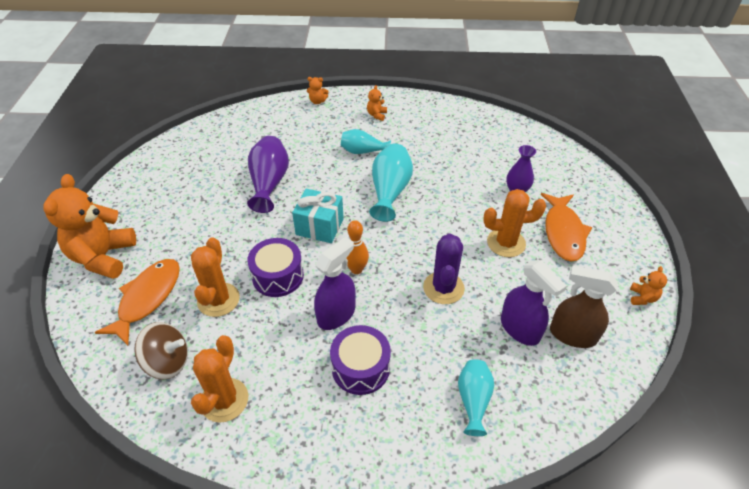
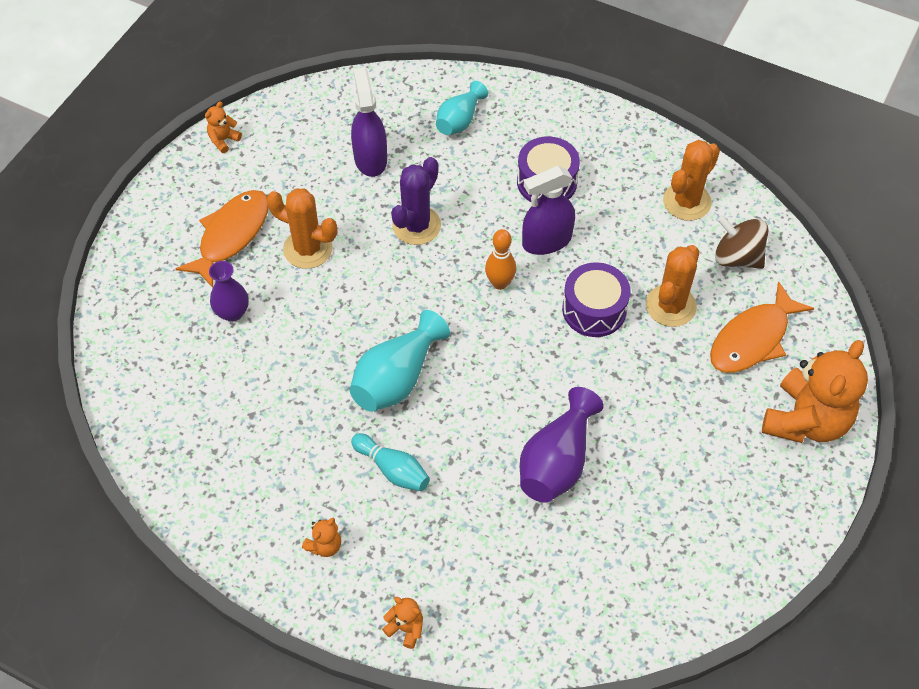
camera: 155 degrees left, 10 degrees up
(319, 227) = (517, 358): turquoise gift -> none
(363, 151) = (392, 469): turquoise vase -> turquoise bowling pin
(572, 335) = (325, 135): brown spray bottle -> none

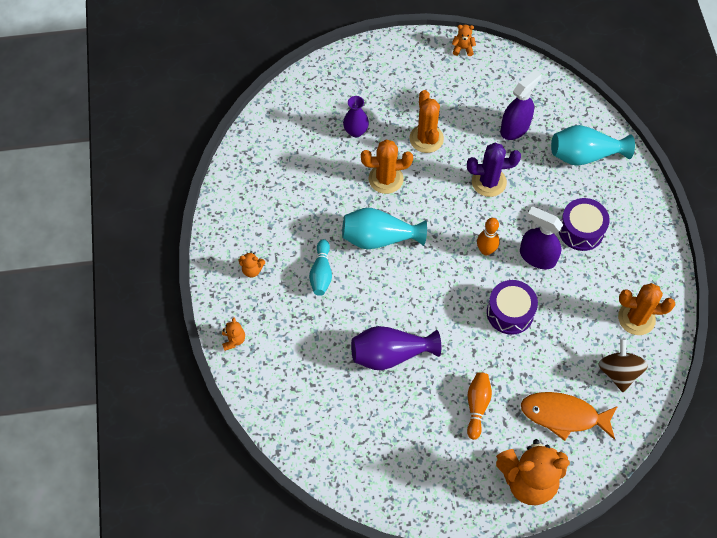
camera: 55 degrees right, 5 degrees up
(231, 235) = (403, 96): orange fish -> none
(459, 120) = (584, 155): turquoise vase -> turquoise vase, size x1.54
(670, 306) = (548, 354): orange cactus -> orange cactus (386, 179)
(685, 414) = (477, 406): none -> orange bowling pin

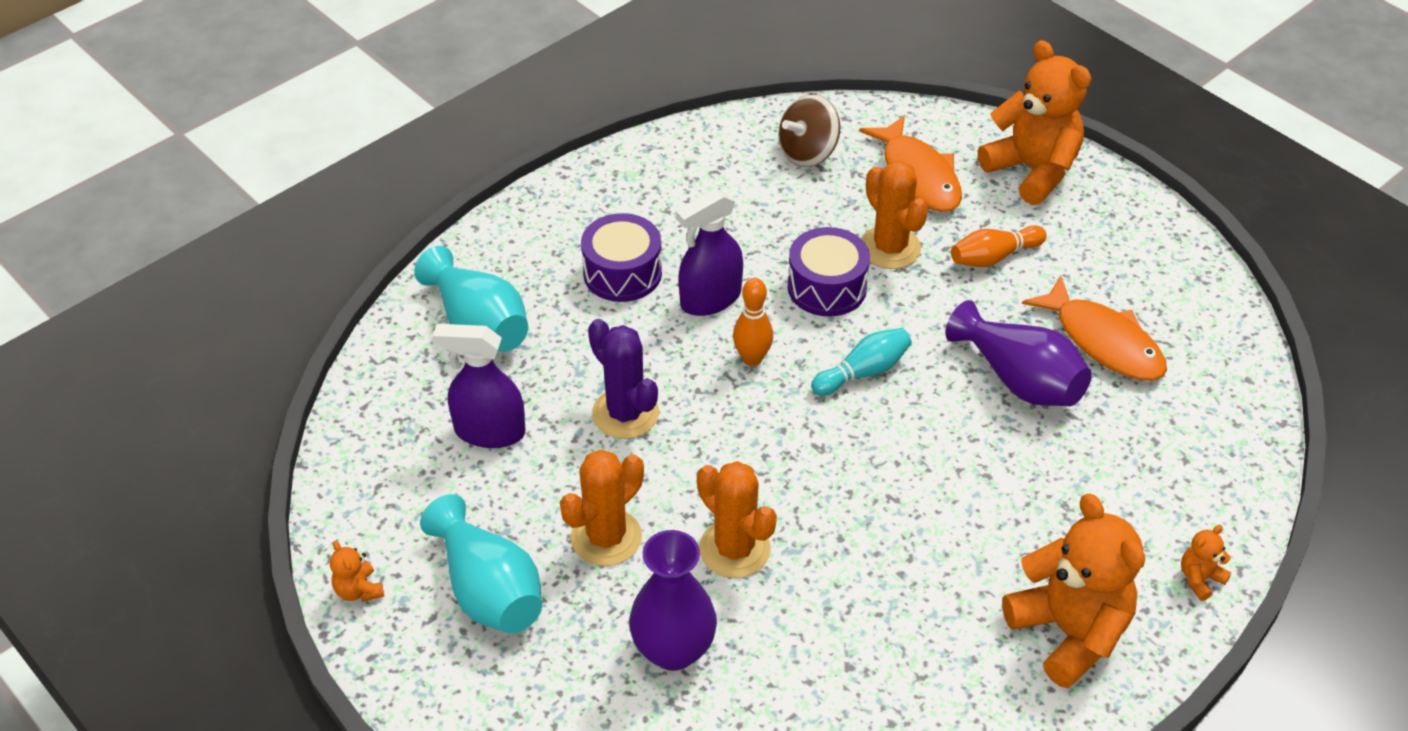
camera: 125 degrees left, 15 degrees down
(252, 270) = (1069, 632): orange teddy bear -> orange teddy bear, size x2.40
(321, 273) = (981, 535): turquoise bowling pin -> turquoise bowling pin (863, 372)
(356, 131) = (673, 650): purple vase -> purple vase, size x1.54
(379, 238) = (851, 496): turquoise vase -> turquoise vase (488, 590)
(385, 412) = (1103, 341): none -> orange fish
(537, 257) = (710, 299): purple spray bottle -> purple spray bottle turned 60 degrees clockwise
(636, 318) = (713, 166): orange cactus -> orange cactus (890, 248)

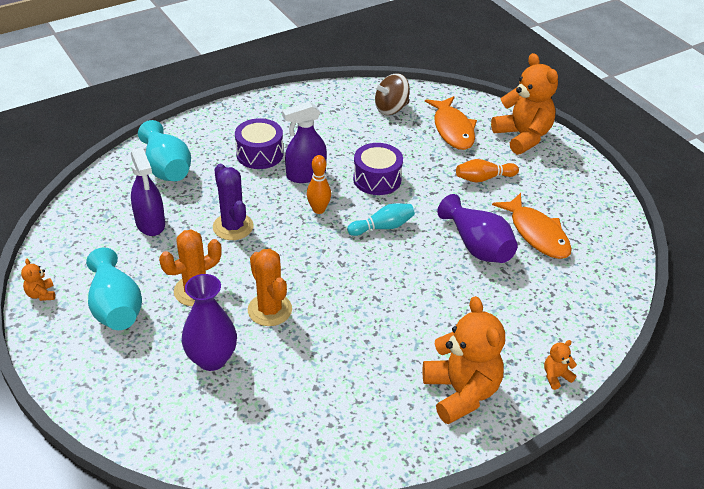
camera: 10 degrees right, 5 degrees down
(489, 431) = (150, 223): purple spray bottle -> purple spray bottle turned 135 degrees counterclockwise
(890, 248) = (422, 164): orange cactus -> none

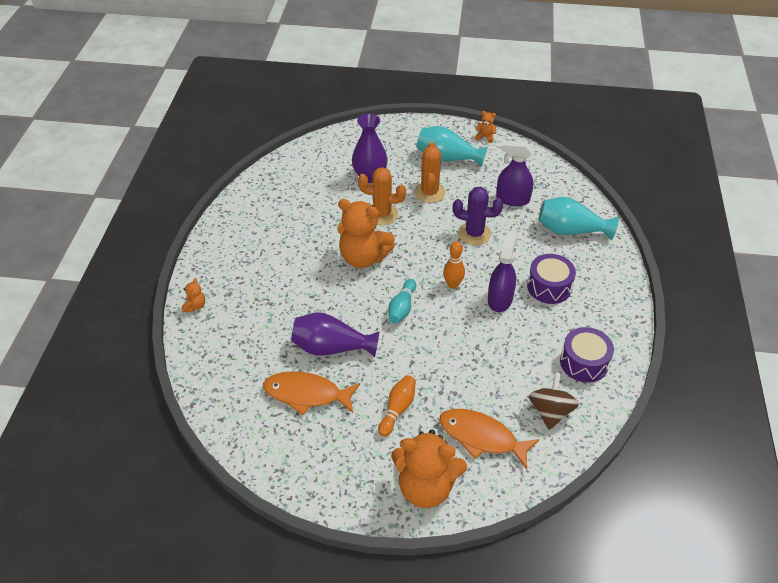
camera: 130 degrees right, 5 degrees up
(377, 179) = (458, 338): purple drum -> purple drum (584, 362)
(461, 392) = (236, 257): orange teddy bear -> orange teddy bear (363, 257)

